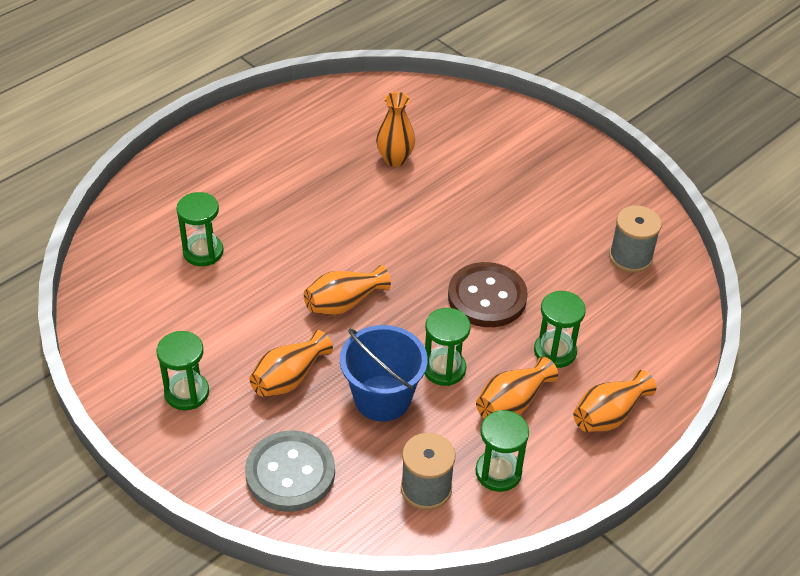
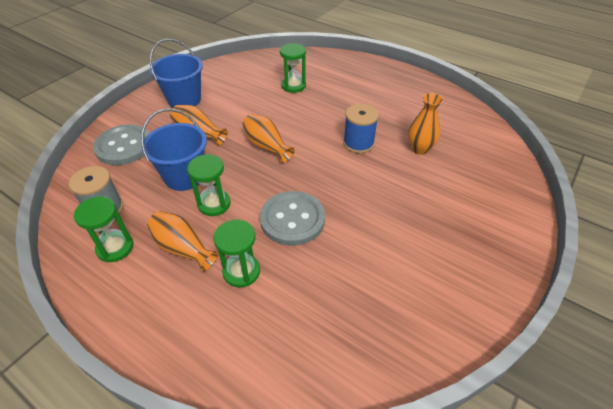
camera: 80 degrees right, 0 degrees up
(187, 393) = (184, 100): green hourglass -> blue bucket
(366, 211) = (358, 143): none -> blue spool
(487, 297) = (292, 219): brown button -> grey button
(608, 415) = (172, 320): orange vase -> none
(630, 257) = (377, 323): grey spool -> none

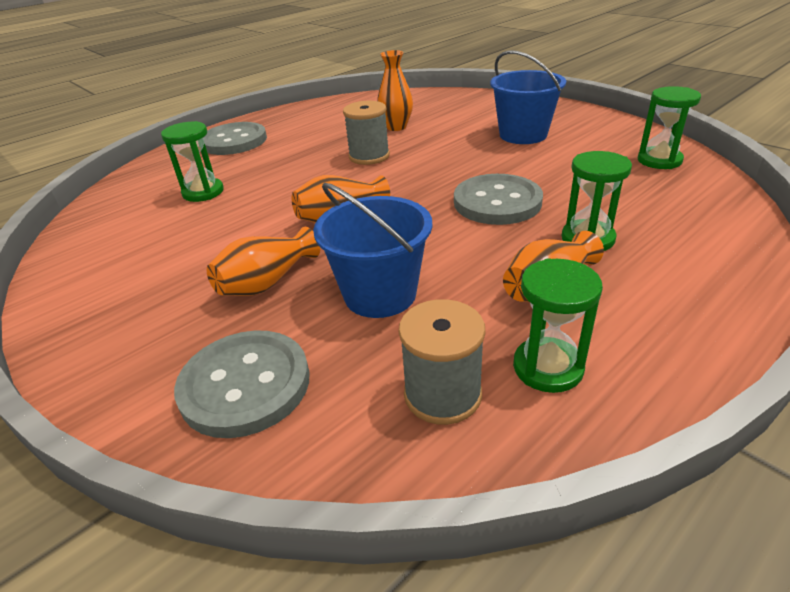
camera: 75 degrees left, 10 degrees down
(184, 100) = (138, 304): blue bucket -> blue bucket (523, 135)
(214, 204) = (456, 262): green hourglass -> green hourglass (659, 160)
(358, 143) = (369, 156): blue spool -> grey spool
(369, 77) = (234, 141): none -> grey button

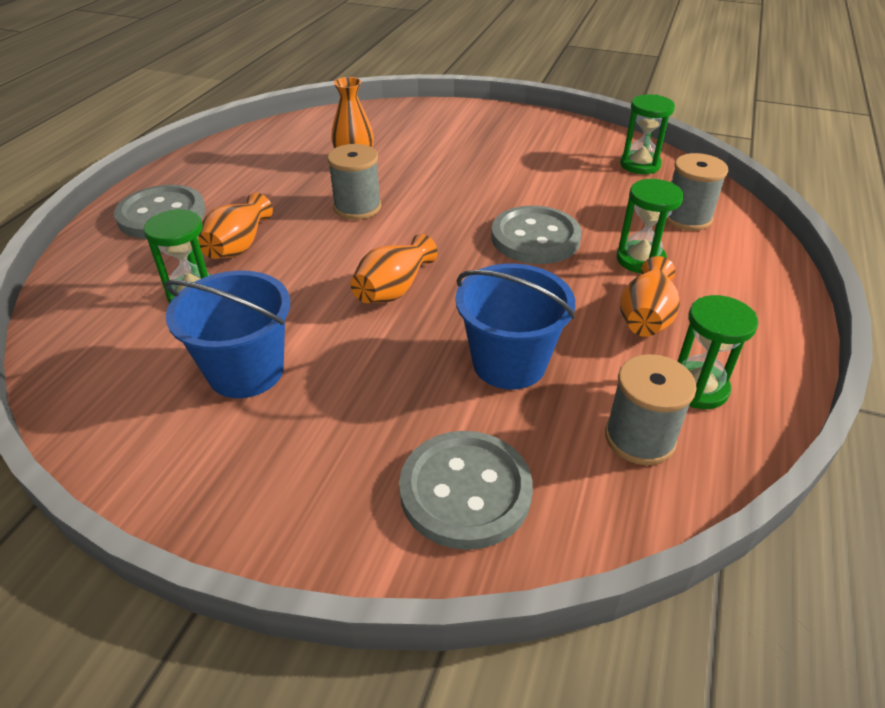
camera: 30 degrees left, 5 degrees up
(267, 282) = (384, 382): orange vase -> orange vase (238, 245)
(523, 135) = (498, 154): blue bucket -> blue bucket (246, 371)
(673, 212) = (687, 218): none -> grey spool

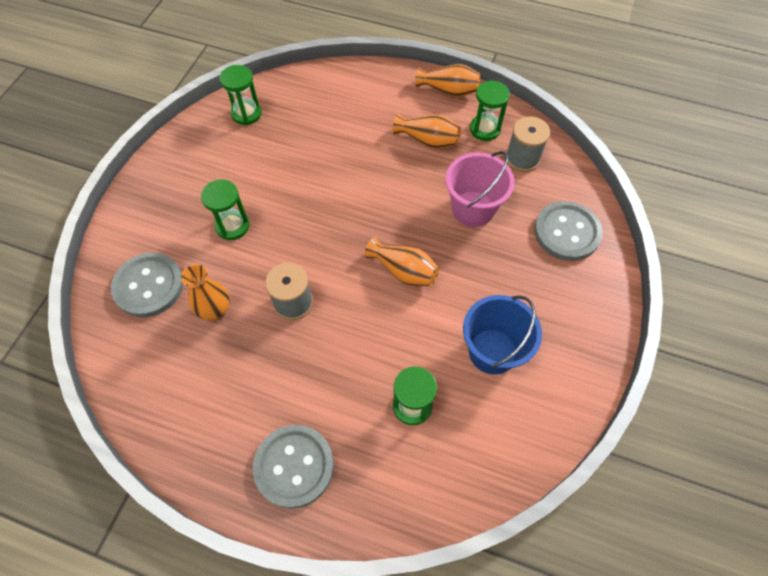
camera: 90 degrees left, 20 degrees up
(238, 245) = (347, 386): orange vase -> orange vase (448, 91)
(509, 363) = (473, 209): blue bucket -> pink bucket
(535, 238) = (343, 186): grey button -> grey button (149, 286)
(640, 260) = (370, 133): green hourglass -> green hourglass (232, 226)
(687, 218) = (322, 101): grey spool -> none

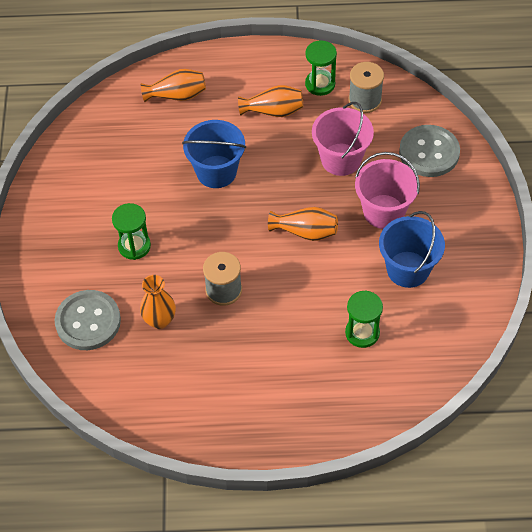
camera: 20 degrees left, 5 degrees down
(246, 113) = (89, 141): green hourglass -> none
(294, 466) = (290, 410): grey button -> none
(346, 180) = (216, 172): none -> blue bucket
(448, 91) = (270, 58): orange vase -> orange vase (177, 95)
(493, 278) = (383, 211): none -> pink bucket

